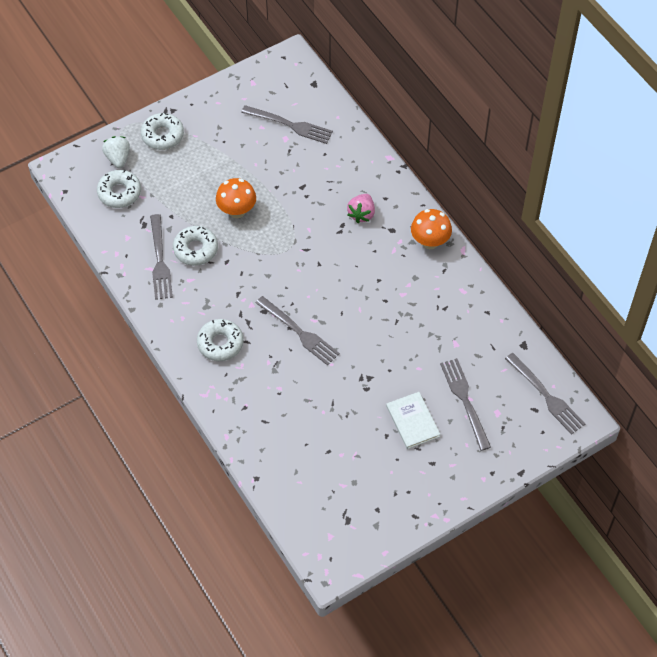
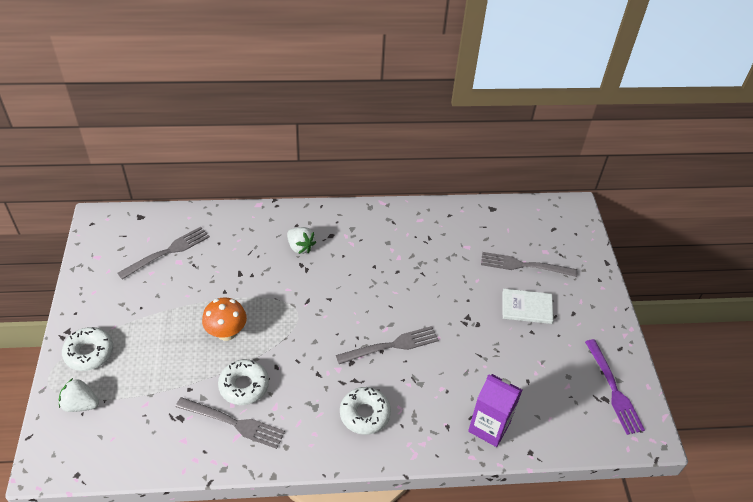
camera: 65 degrees left, 10 degrees down
(119, 193) = (124, 422): white donut -> none
(262, 438) = (489, 427): none -> purple carton
(361, 214) = (300, 247): pink strawberry -> white strawberry
(362, 524) = (614, 390): none -> purple fork
(430, 242) = (360, 218): orange mushroom -> none
(546, 396) = (545, 217): grey fork -> none

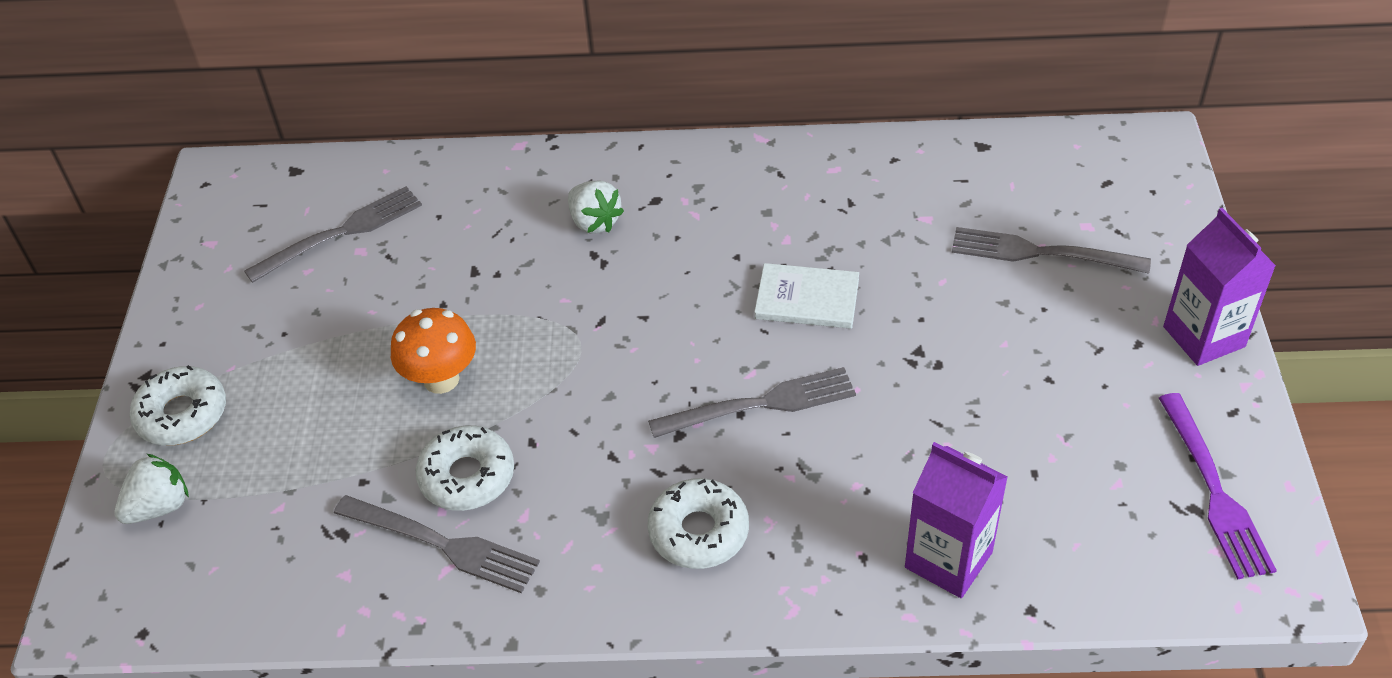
camera: 10 degrees right, 0 degrees up
(81, 404) = (159, 507): white strawberry -> white strawberry turned 120 degrees clockwise
(527, 307) = (1041, 333): white book -> white book (807, 299)
(604, 309) = (1204, 337): none -> purple carton

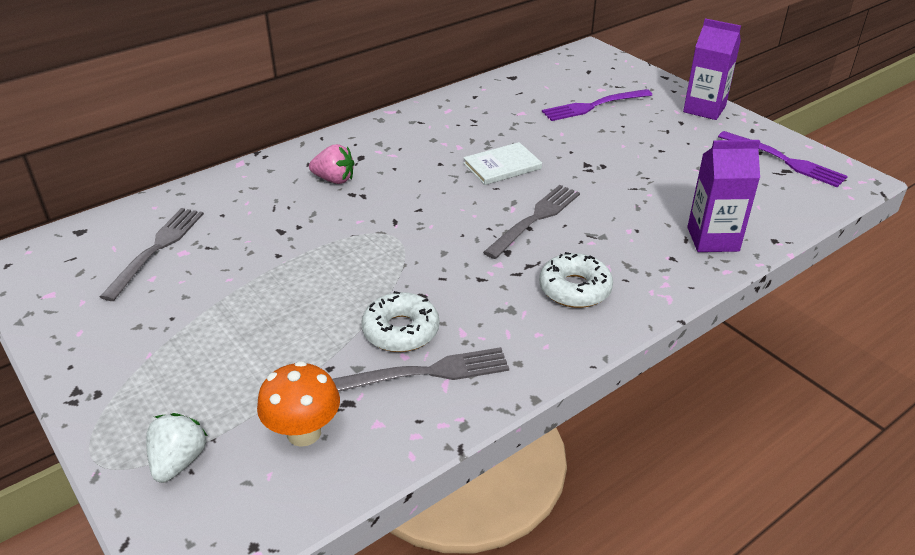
camera: 40 degrees left, 10 degrees down
(182, 414) = (136, 399): white donut -> none
(441, 379) = (322, 291): orange mushroom -> orange mushroom (304, 433)
(594, 222) = (334, 180): white strawberry -> pink strawberry
(1040, 253) = (593, 106): grey fork -> purple fork

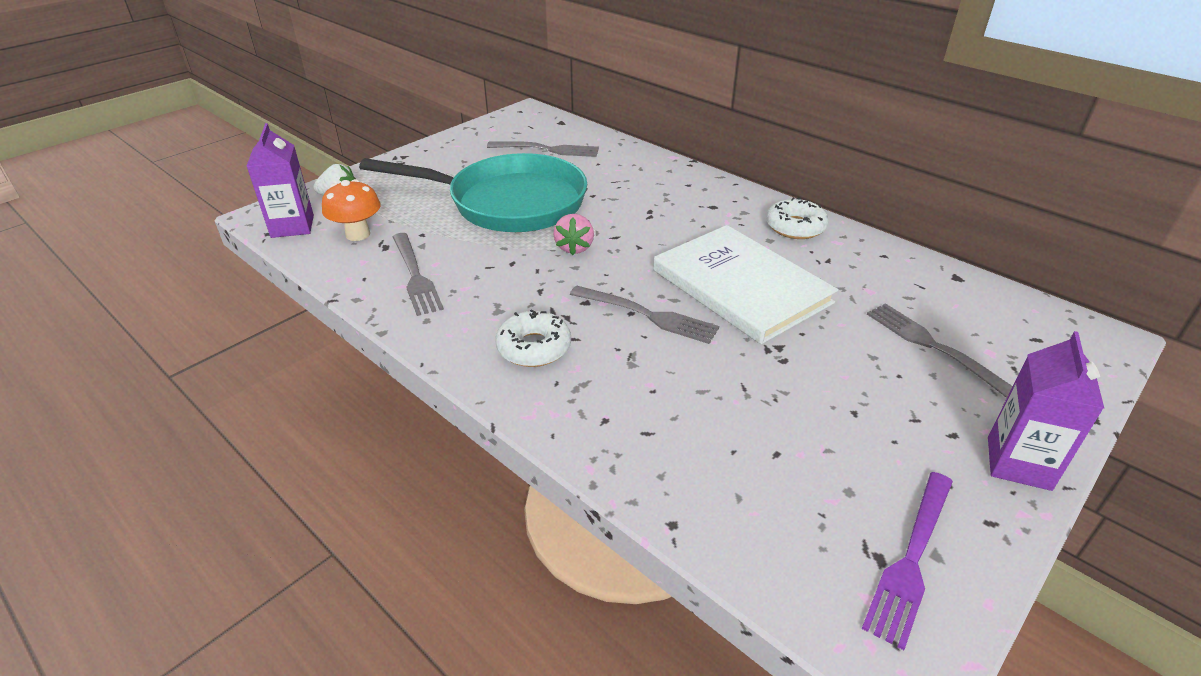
camera: 80 degrees right, 0 degrees up
(284, 290) = (508, 203): none -> turquoise pan
(334, 180) = (668, 199): pink strawberry -> pink strawberry (574, 248)
(401, 331) = (464, 258): white donut -> white donut (795, 227)
(502, 166) = (740, 286): white book -> white book, size x2.06
(593, 106) = (933, 347): purple fork -> grey fork
(713, 239) = (654, 458): purple carton -> purple carton (292, 226)

